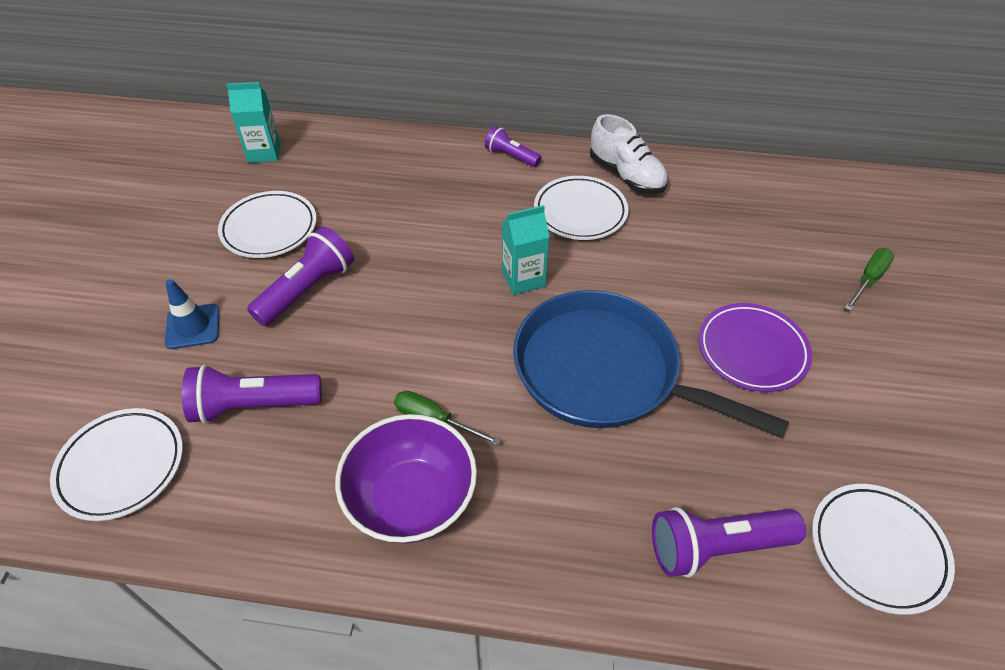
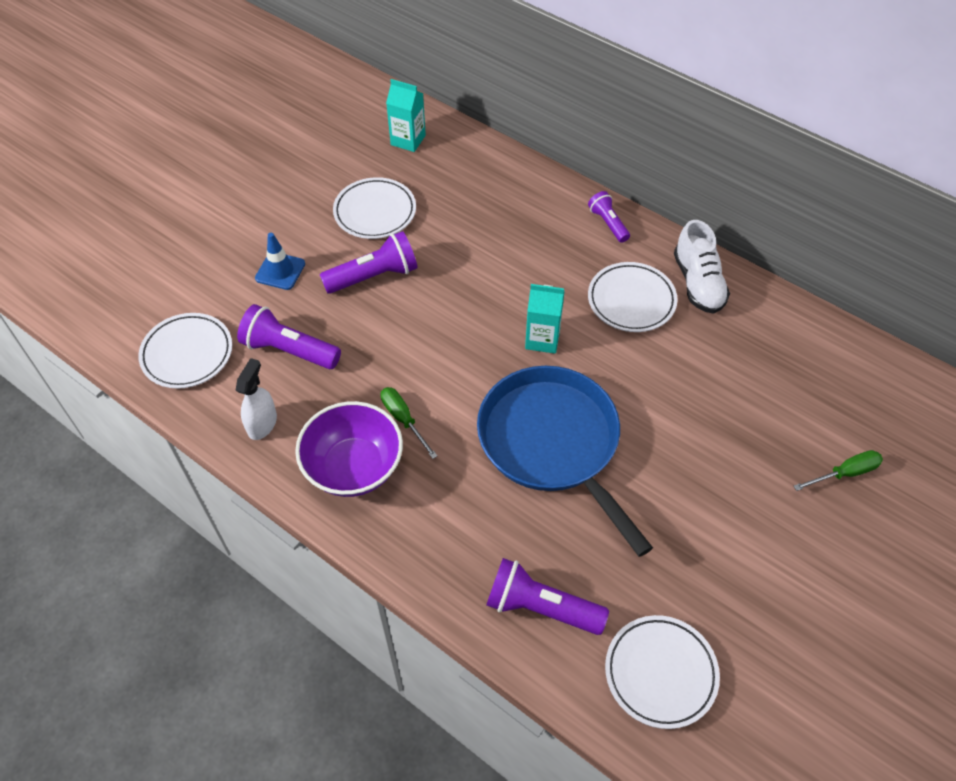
camera: 30 degrees right, 5 degrees up
(268, 503) = (262, 423): none -> white spray bottle
(752, 350) = (686, 483): purple plate -> none

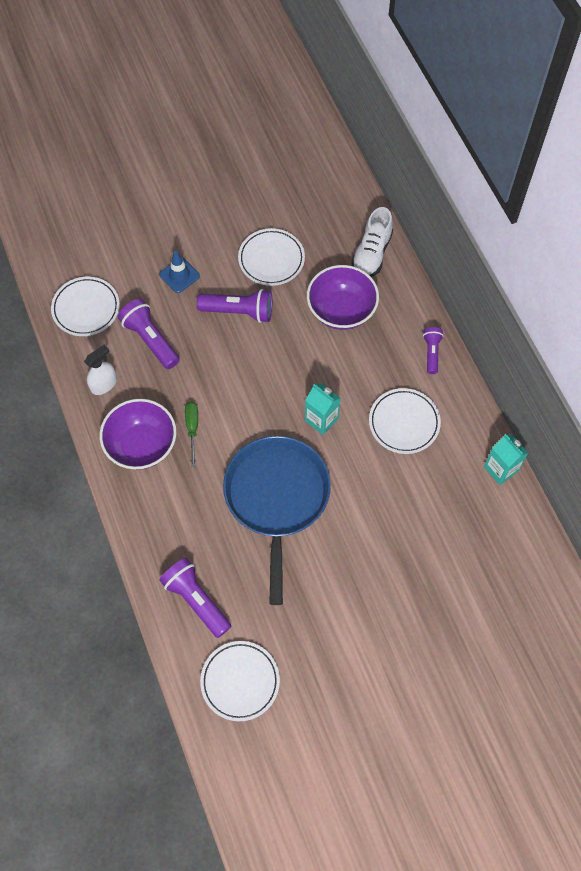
camera: 30 degrees right, 10 degrees up
(408, 140) = (332, 209): turquoise carton -> turquoise carton (500, 469)
(486, 226) = (341, 310): none -> purple bowl
(698, 283) = (462, 434): white shoe -> white shoe (371, 253)
(845, 473) = (457, 627): green screwdriver -> none

